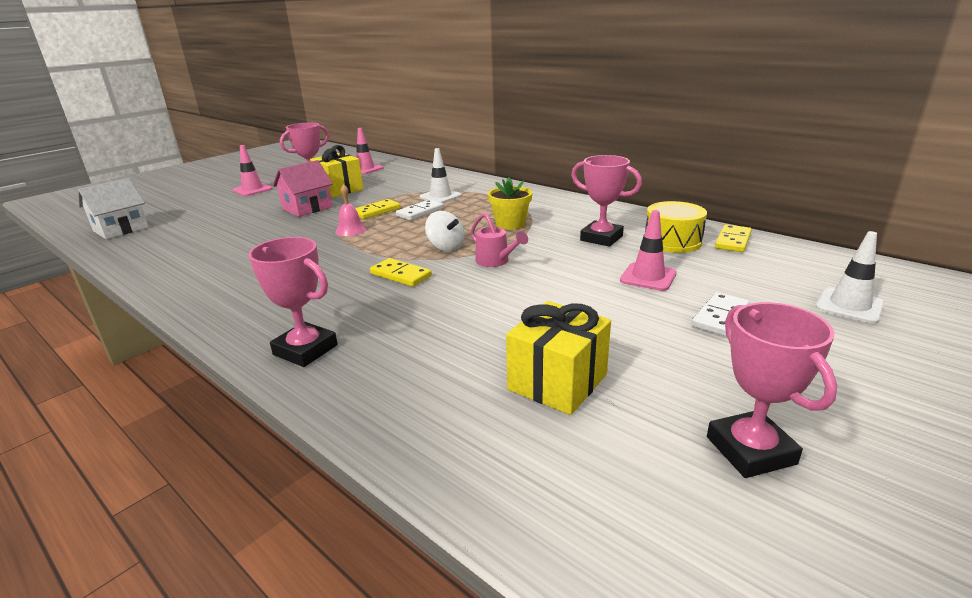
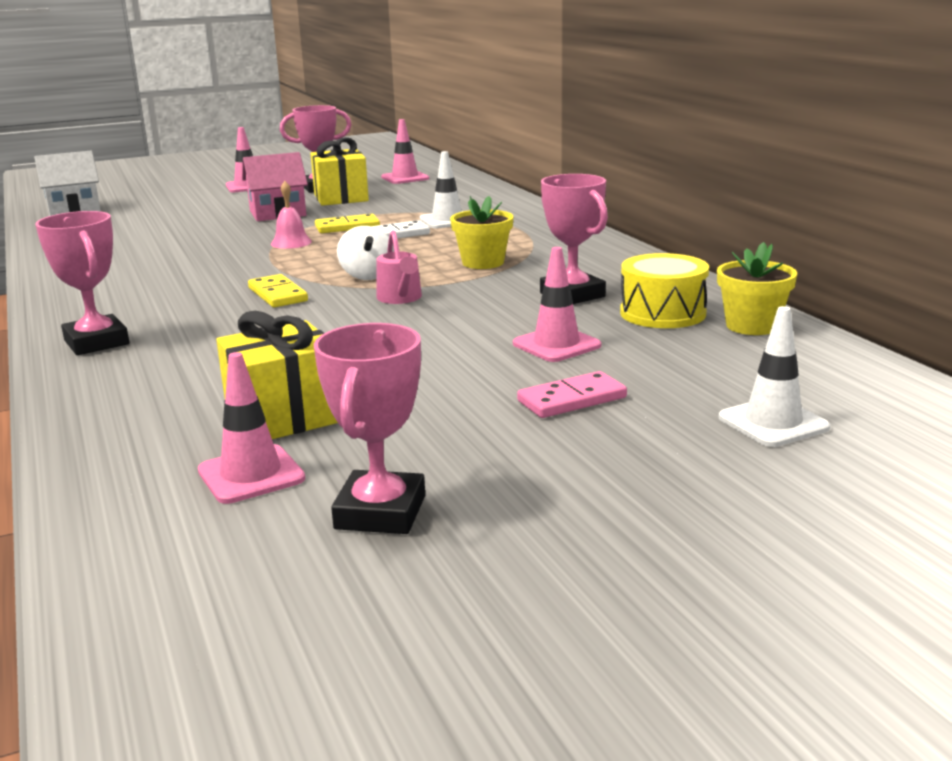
camera: 25 degrees right, 5 degrees down
(611, 446) = (251, 475): none -> pink traffic cone
(720, 317) = (571, 399): white domino -> pink domino
(732, 241) = (752, 326): yellow domino -> yellow flower pot

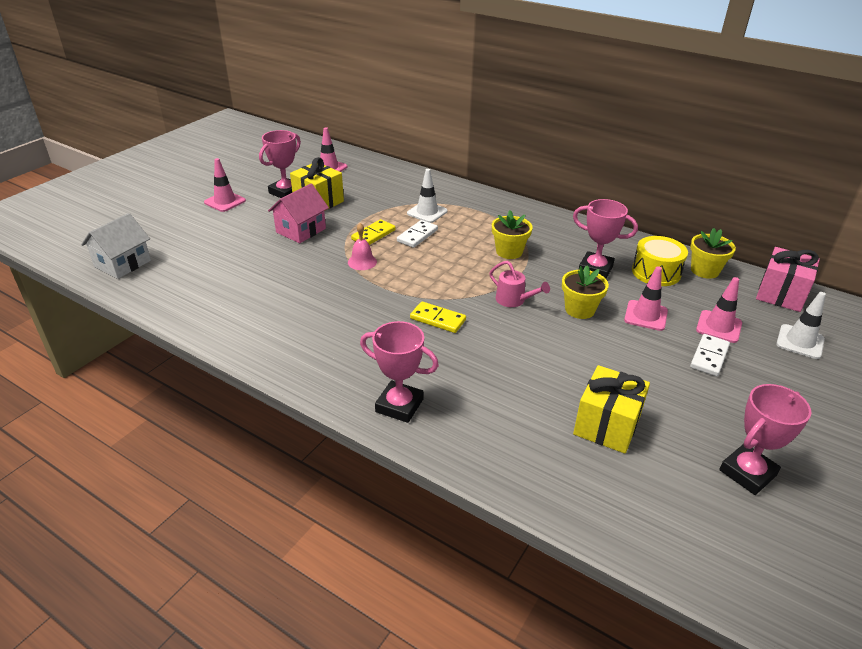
camera: 35 degrees left, 15 degrees up
(251, 475) = (659, 476): pink traffic cone -> pink traffic cone (718, 327)
(367, 275) = (462, 283): white spinning top -> none
(380, 512) = (747, 473): pink trophy -> pink trophy turned 75 degrees clockwise
(471, 321) = (580, 309): none -> yellow flower pot
(571, 399) = (709, 357): pink domino -> white domino
(847, 372) = (781, 294): none -> pink gift

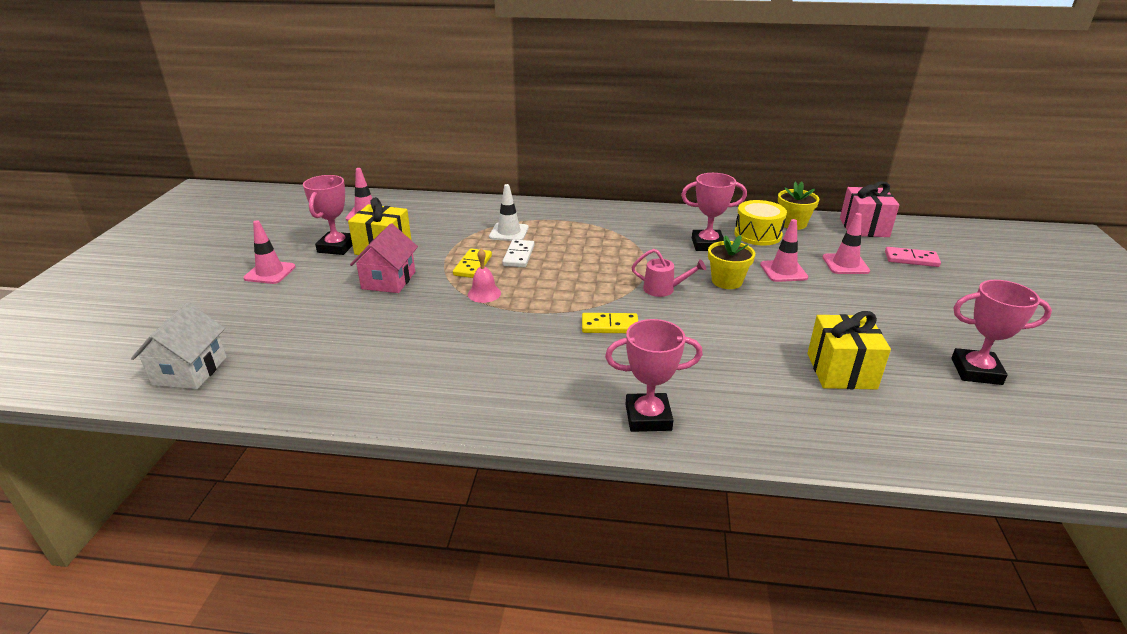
camera: 25 degrees left, 5 degrees down
(509, 251) = (619, 248): yellow flower pot -> none
(709, 357) = (861, 290): white domino -> none
(747, 473) = (976, 371): pink trophy -> pink trophy turned 75 degrees clockwise
(800, 342) = (911, 259): white traffic cone -> pink domino

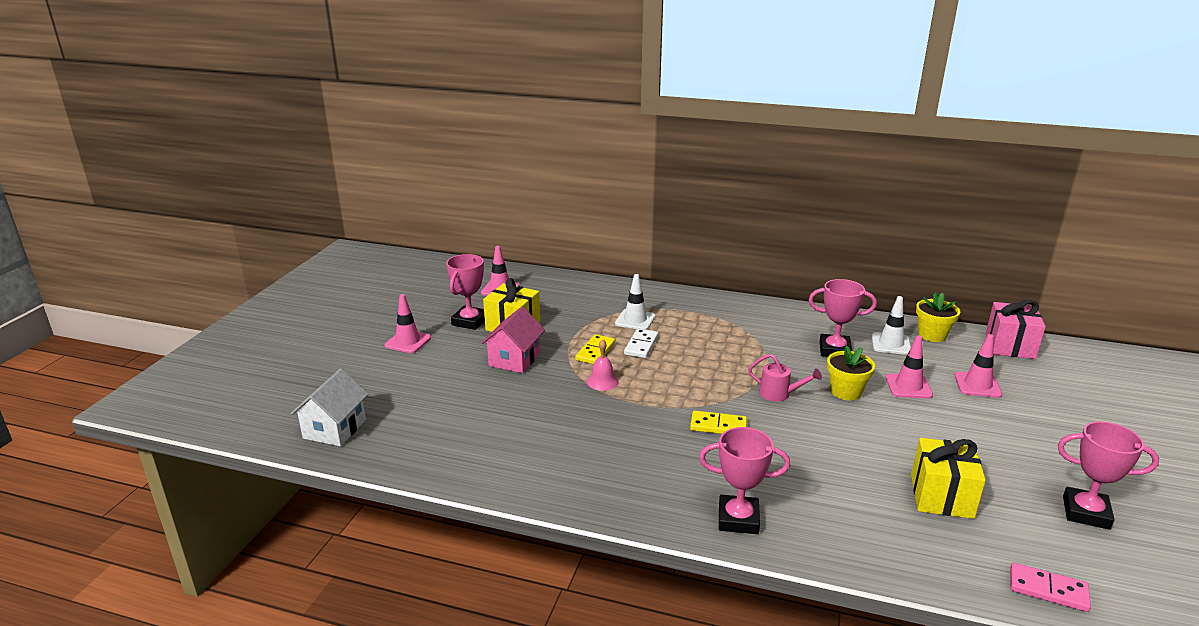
camera: 10 degrees right, 5 degrees down
(758, 234) = (891, 344): yellow drum -> white traffic cone
(911, 259) = (1052, 386): pink domino -> pink domino (1048, 590)

